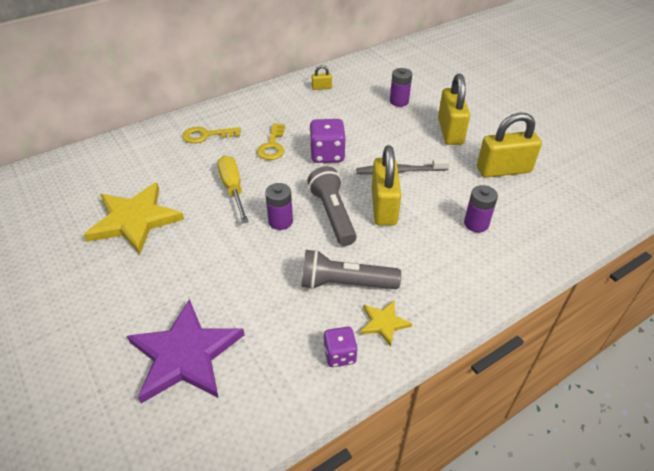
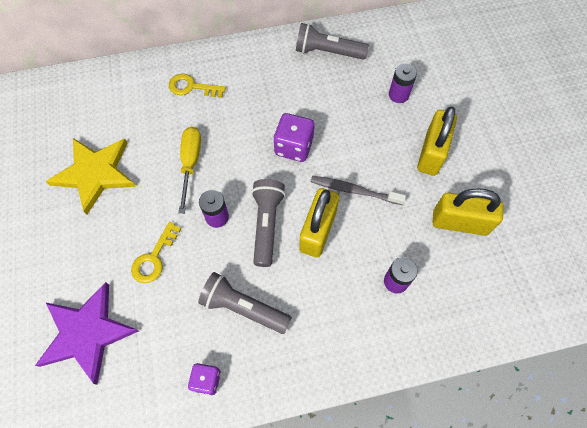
camera: 20 degrees right, 20 degrees up
(272, 146) = (247, 119): yellow key -> yellow key (154, 258)
(321, 88) = (328, 52): yellow padlock -> grey flashlight
(383, 323) = (257, 362): yellow star -> none

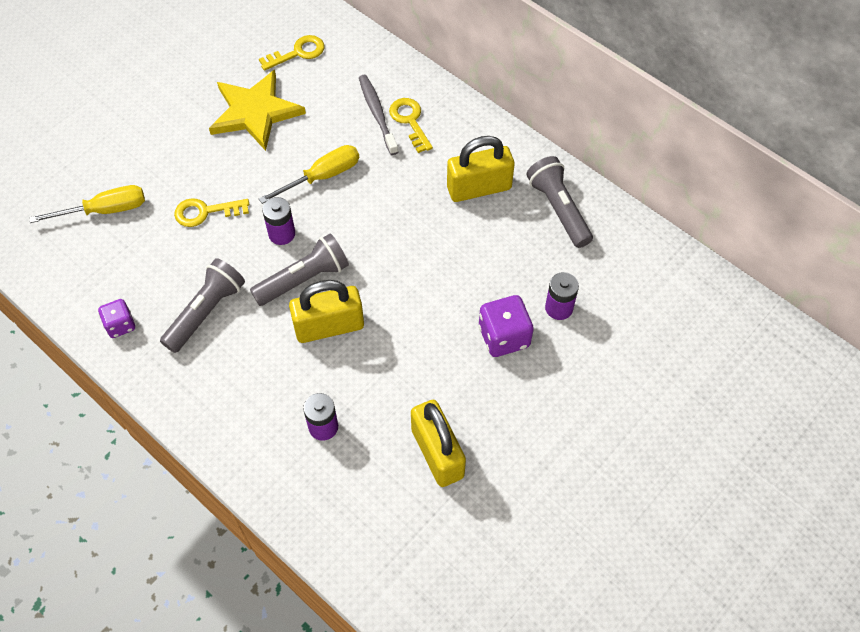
camera: 55 degrees right, 5 degrees down
(70, 117) = (298, 53): none -> yellow key
(87, 333) = (105, 210): purple star -> yellow screwdriver
(243, 308) = (206, 312): grey flashlight -> grey flashlight turned 45 degrees clockwise
(294, 147) = (410, 249): purple dice -> purple dice (504, 337)
(354, 190) = (400, 332): grey toothbrush -> grey toothbrush (377, 114)
(431, 153) = (506, 381): yellow padlock -> yellow padlock (479, 188)

